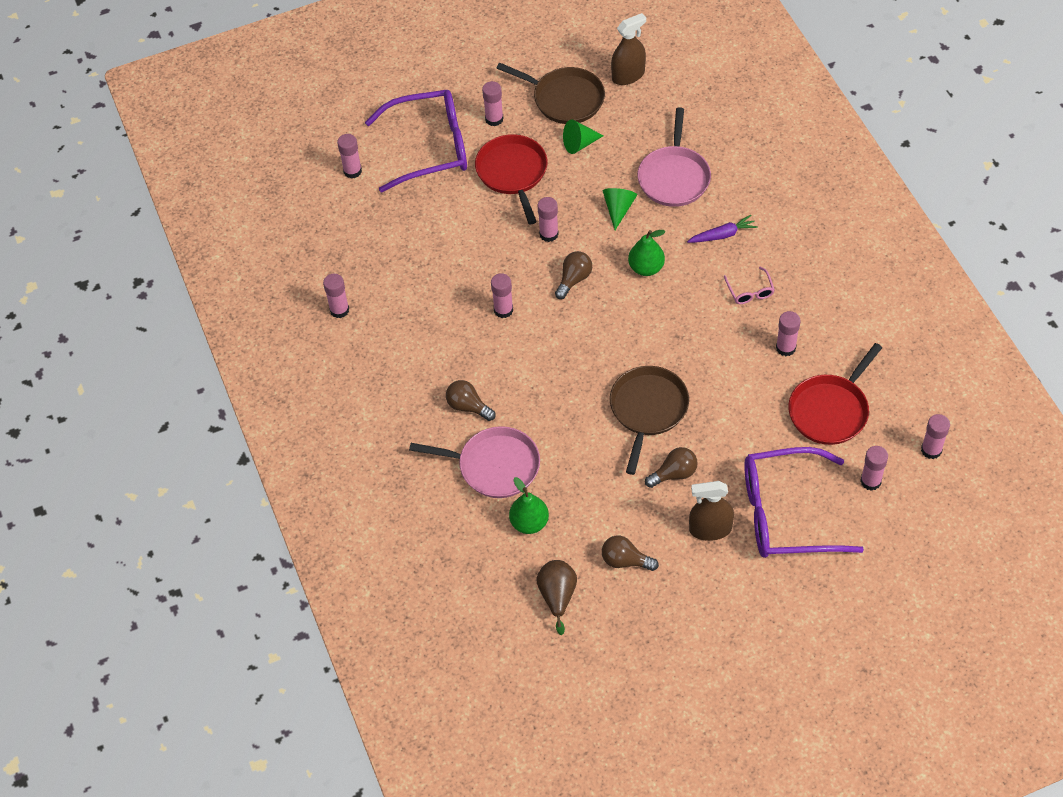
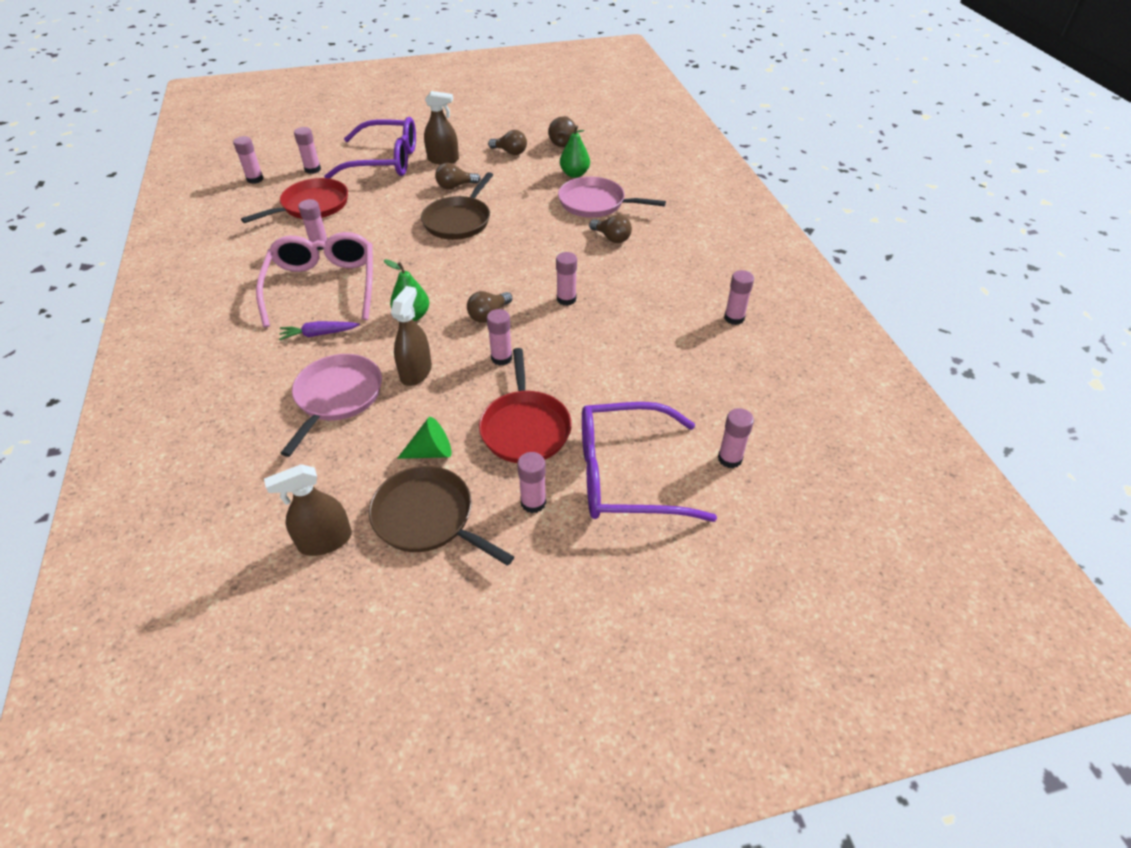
camera: 175 degrees left, 10 degrees down
(618, 209) = (416, 372): green cone -> brown spray bottle
(750, 291) = (323, 286): pink glasses -> pink glasses, size x2.49

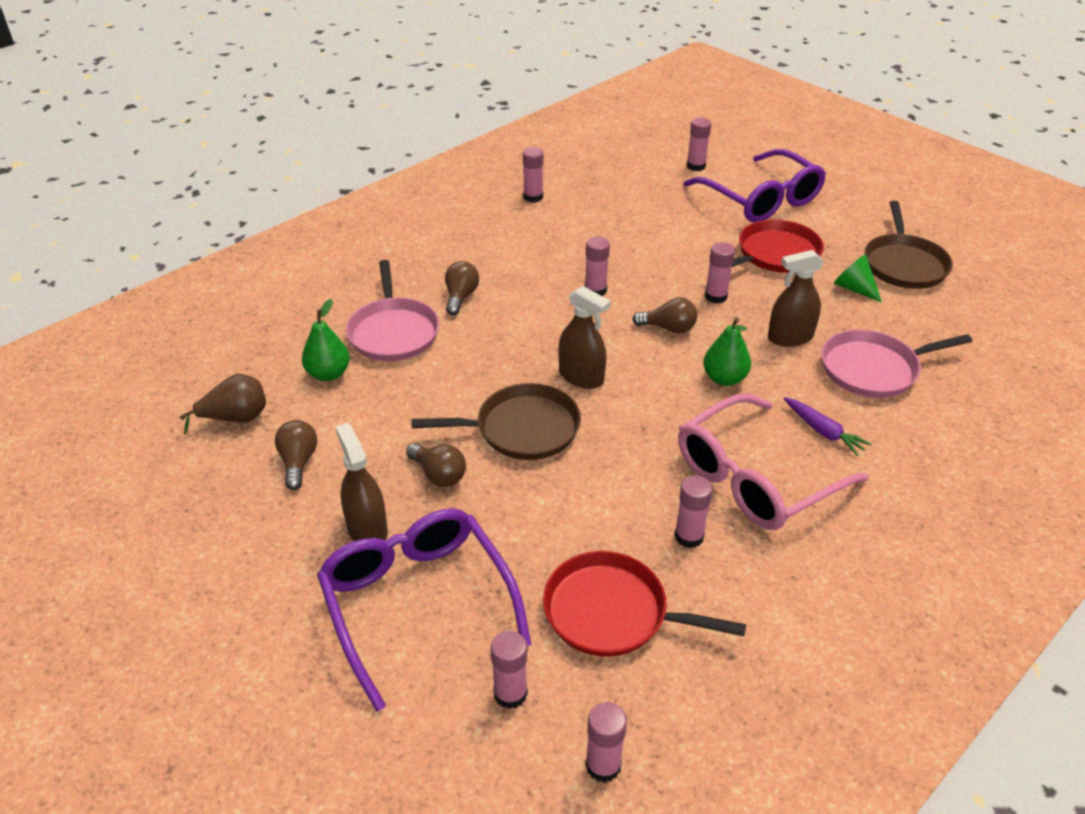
camera: 120 degrees left, 5 degrees down
(325, 541) = (983, 299): brown spray bottle -> brown spray bottle (581, 377)
(533, 502) = (832, 227): pink glue stick -> none

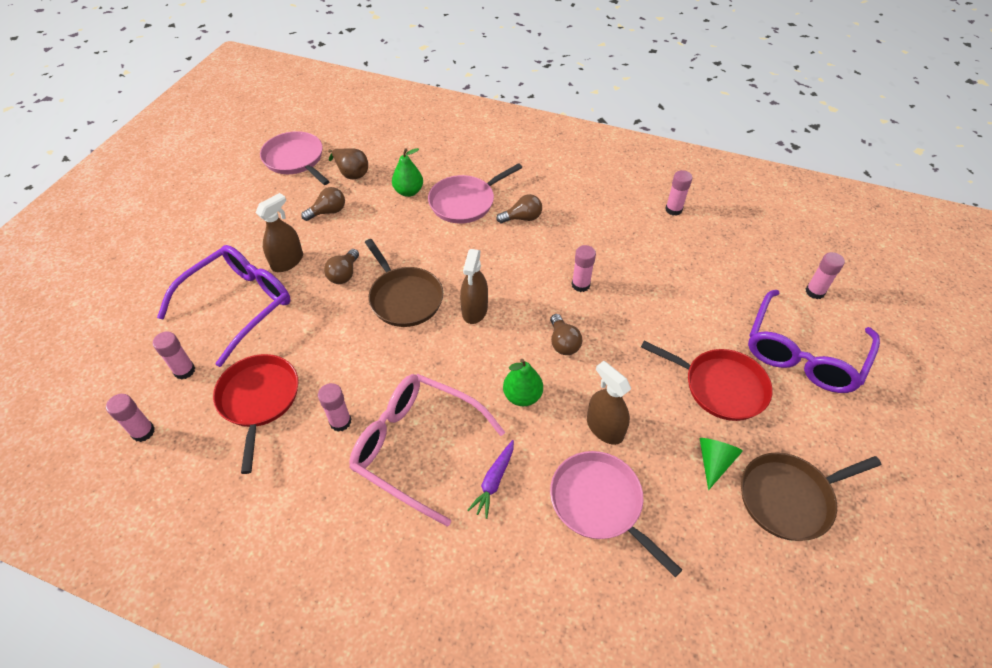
camera: 65 degrees right, 10 degrees up
(141, 472) = (295, 160): none -> pink pan
(716, 296) = (626, 361): pink glue stick -> none

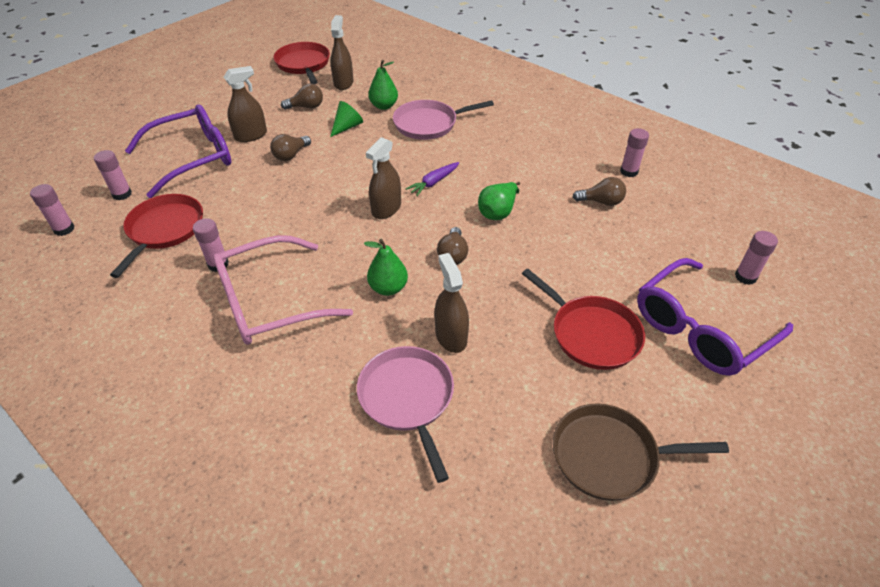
camera: 20 degrees right, 5 degrees down
(295, 160) = (303, 64): pink pan -> red pan
(351, 173) = (343, 83): brown pear -> brown spray bottle
(404, 298) = (330, 185): brown pan -> none
(417, 447) = (269, 302): pink glasses -> pink glasses turned 75 degrees counterclockwise
(494, 481) = (320, 349): purple carrot -> purple carrot (434, 182)
(522, 218) = (474, 147): brown light bulb -> brown light bulb (601, 202)
(580, 285) = (498, 212): pink glue stick -> green pear
(714, 462) = (545, 398): green cone -> green cone (347, 127)

